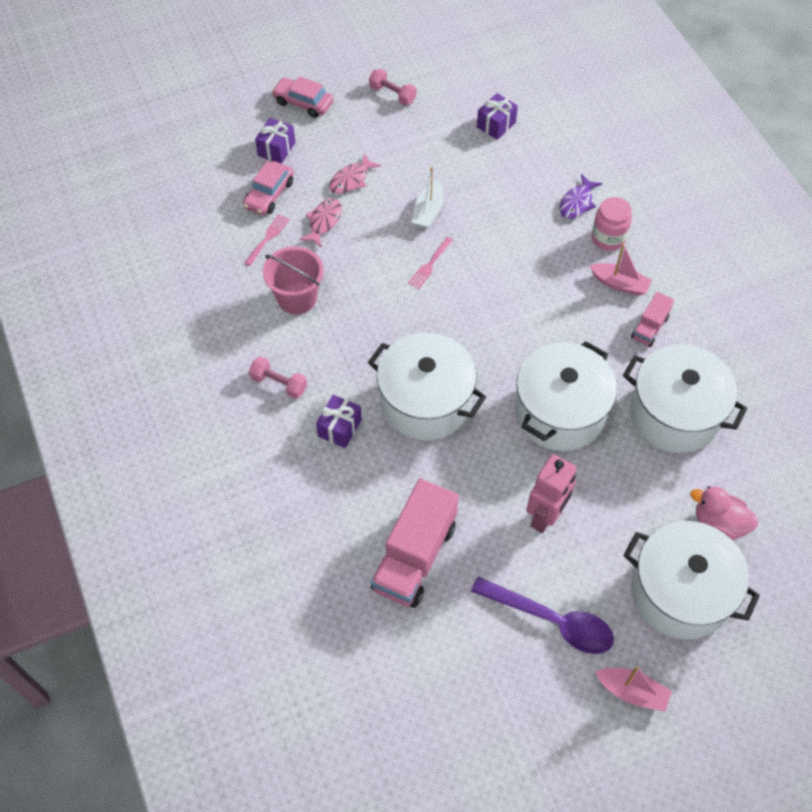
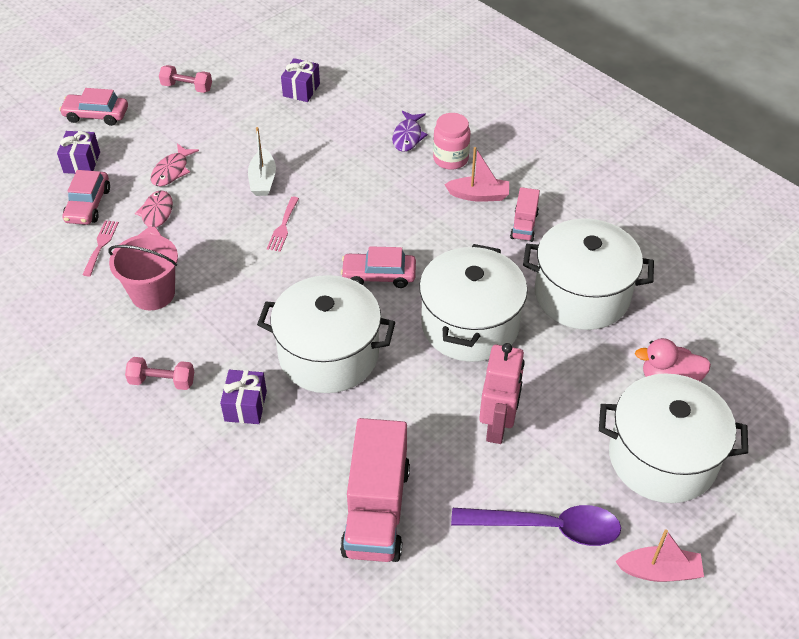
camera: 20 degrees left, 10 degrees down
(497, 339) = (379, 275): none -> pink car

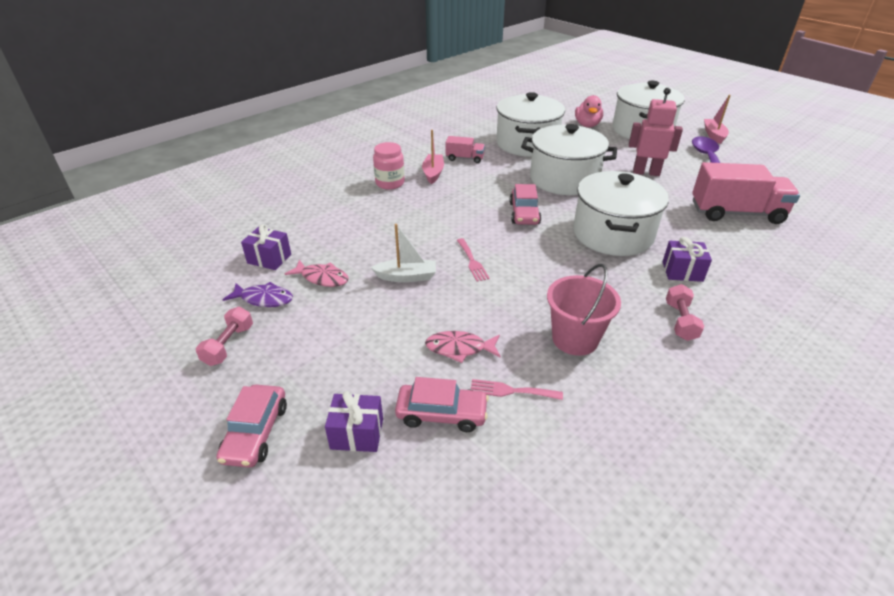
camera: 90 degrees left, 10 degrees down
(172, 171) = (385, 343): pink fish -> pink fish (322, 278)
(283, 227) = (472, 261): pink fork -> pink fork turned 60 degrees clockwise
(408, 136) = (358, 201): purple fish -> purple fish (264, 299)

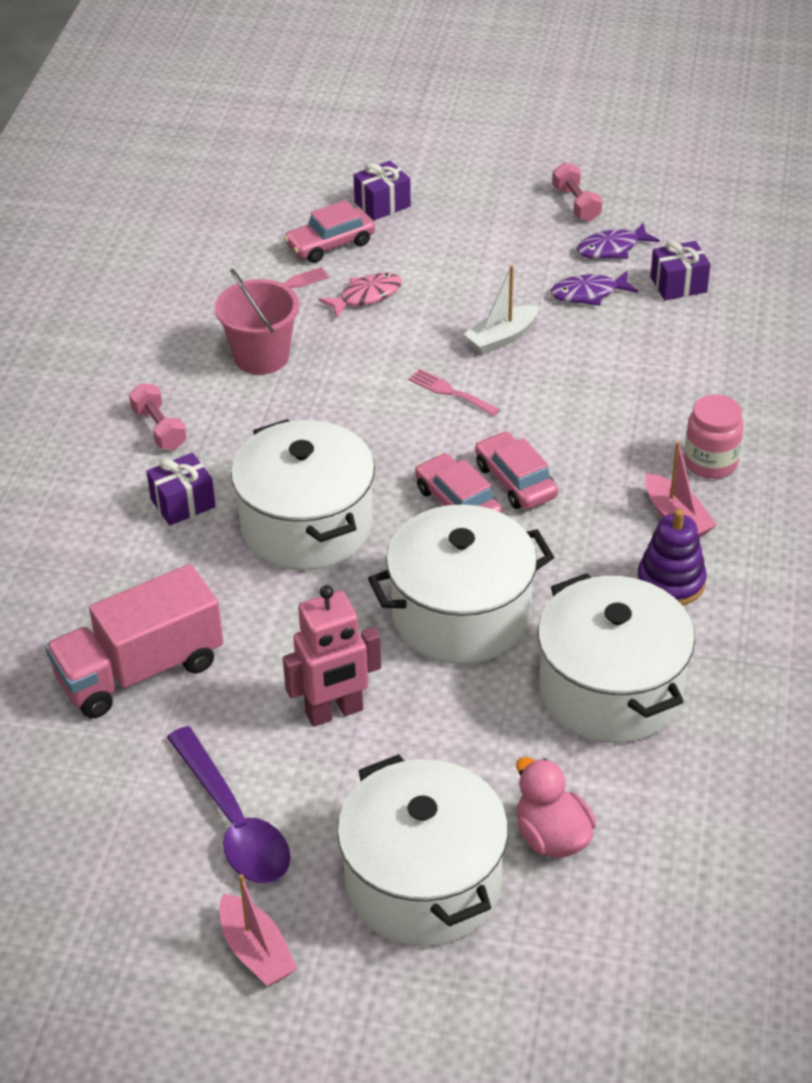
camera: 145 degrees right, 5 degrees up
(256, 432) = (458, 172): pink car -> pink car (515, 481)
(322, 278) = (589, 293): pink fish -> purple fish
(465, 158) = (671, 582): pink truck -> purple stacking toy

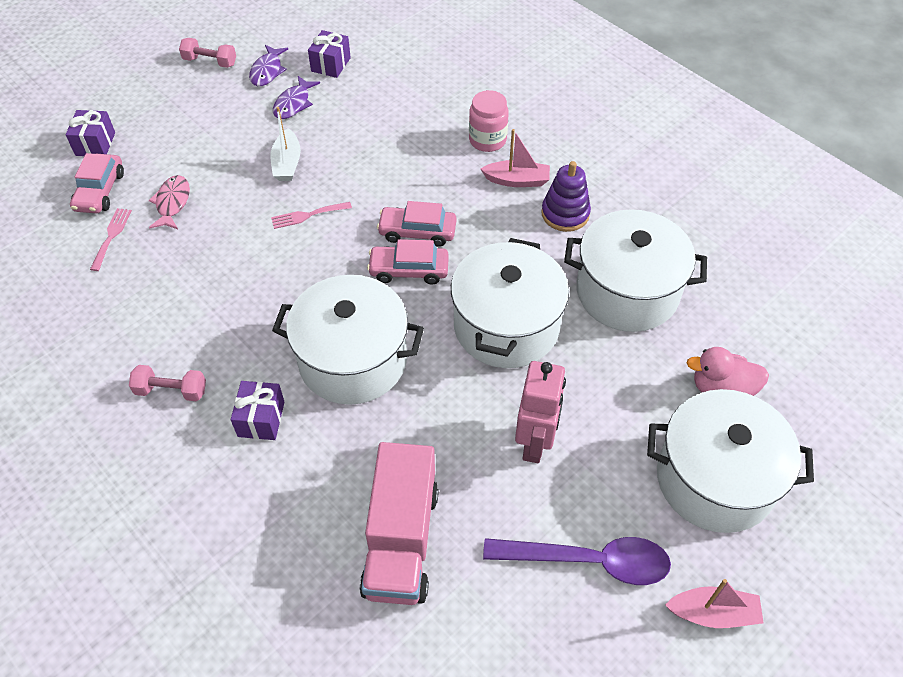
camera: 55 degrees left, 10 degrees up
(261, 356) = (165, 290): pink bucket -> none

